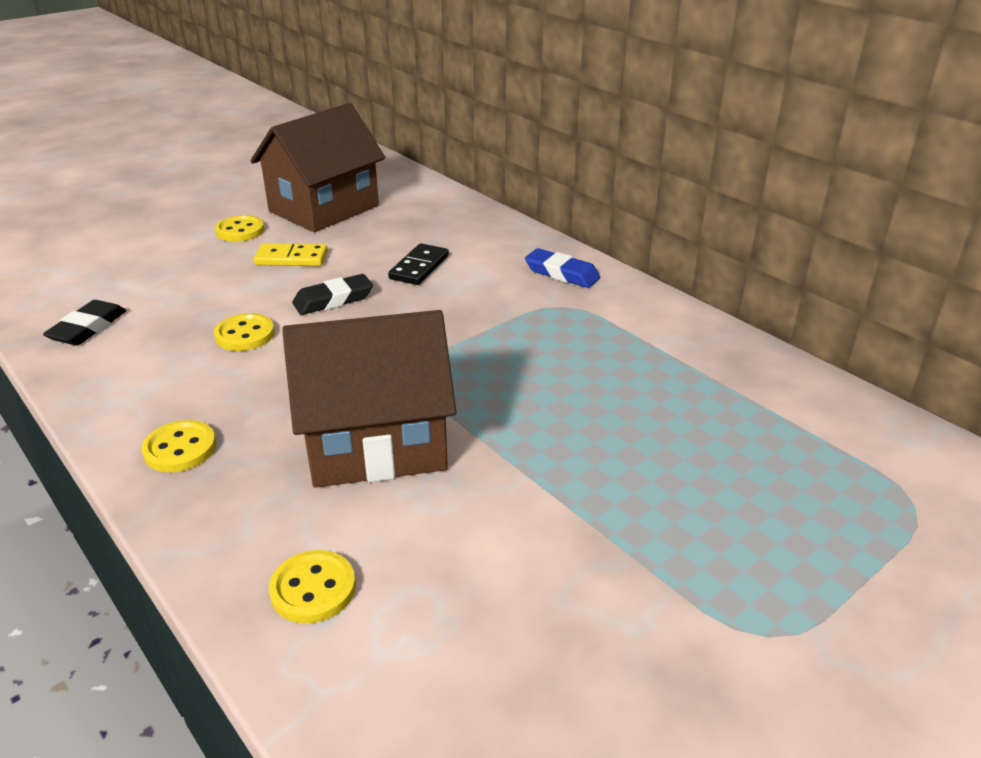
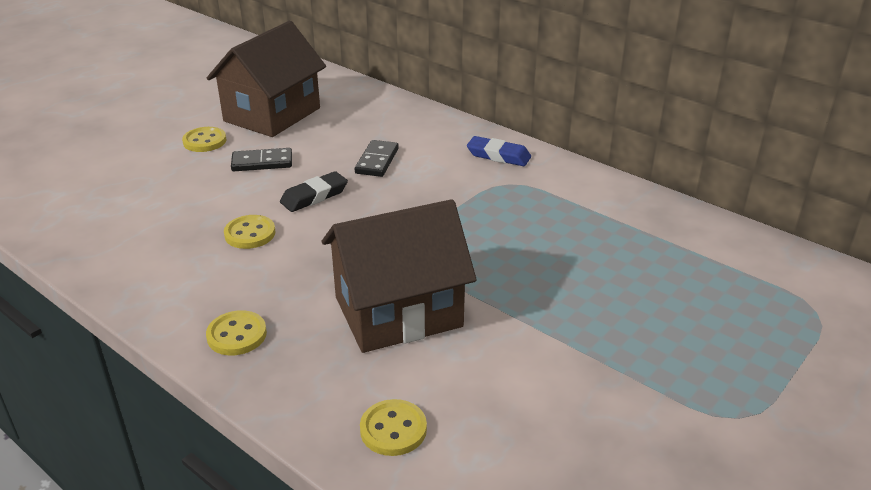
camera: 10 degrees left, 0 degrees up
(88, 328) = (106, 242): black eraser -> none
(291, 258) = (262, 162): yellow domino -> black domino

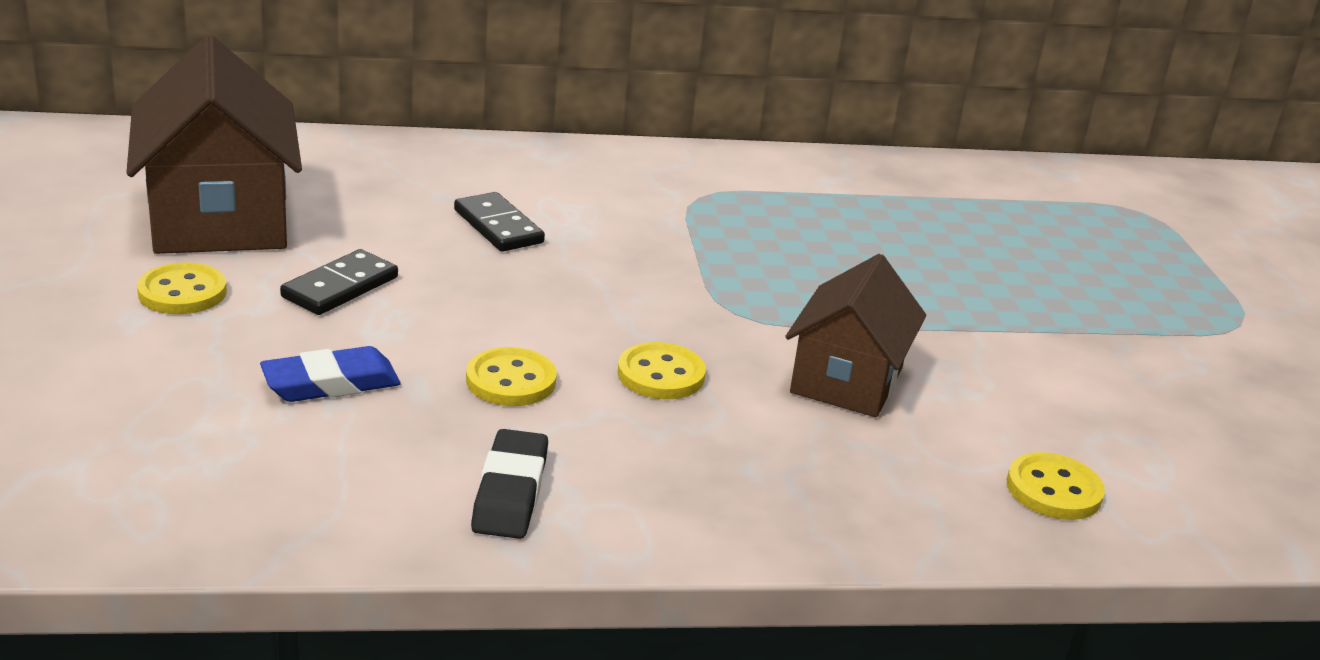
camera: 50 degrees left, 5 degrees down
(237, 335) = (733, 497): yellow button -> yellow button (661, 375)
(314, 196) = (503, 300): black eraser -> black eraser (510, 492)
(398, 312) = (847, 380): brown house -> brown house, size x0.65
(498, 156) = (630, 169): blue eraser -> blue eraser (331, 383)

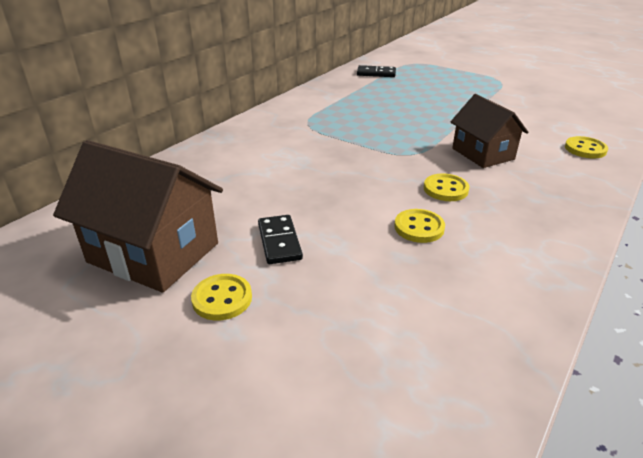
camera: 45 degrees left, 5 degrees up
(331, 383) = (375, 282): blue eraser -> none
(498, 226) = (274, 176): black domino -> black domino (376, 73)
(510, 492) = (518, 266): black eraser -> none

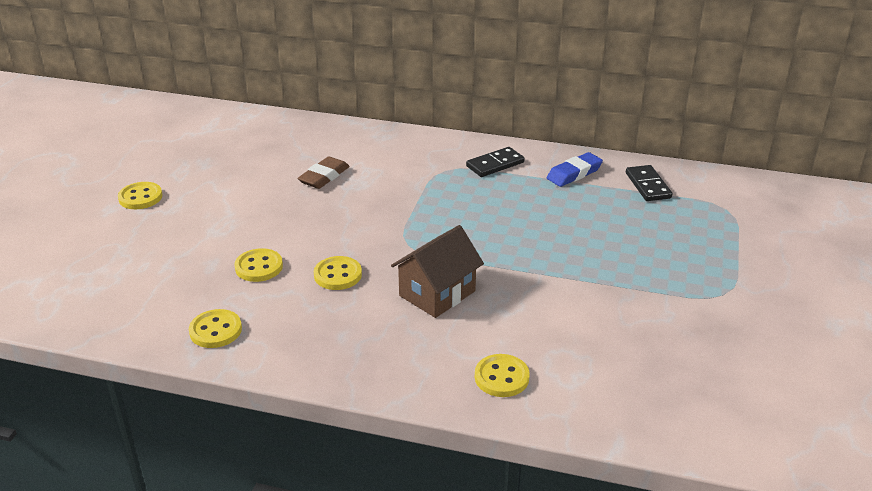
camera: 70 degrees right, 0 degrees up
(153, 253) = (185, 158): brown house -> none
(275, 173) = (324, 177): none -> brown eraser
(279, 241) = (215, 203): black domino -> black domino (495, 164)
(347, 87) = (574, 173): none -> blue eraser
(525, 265) = (215, 330): none -> yellow button

